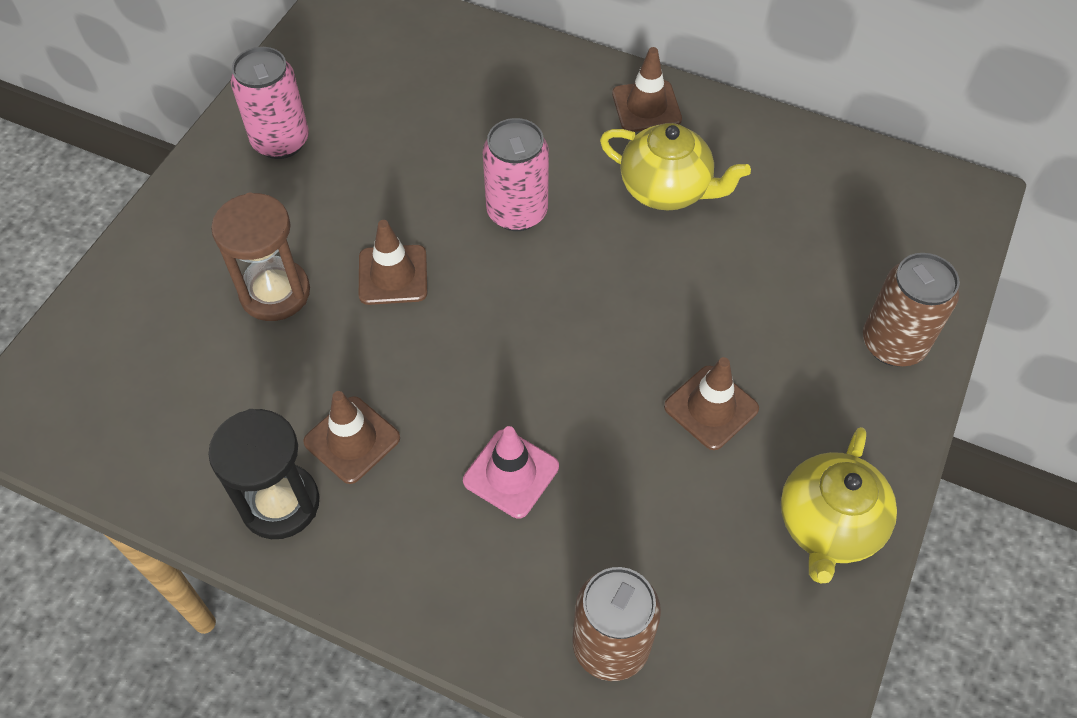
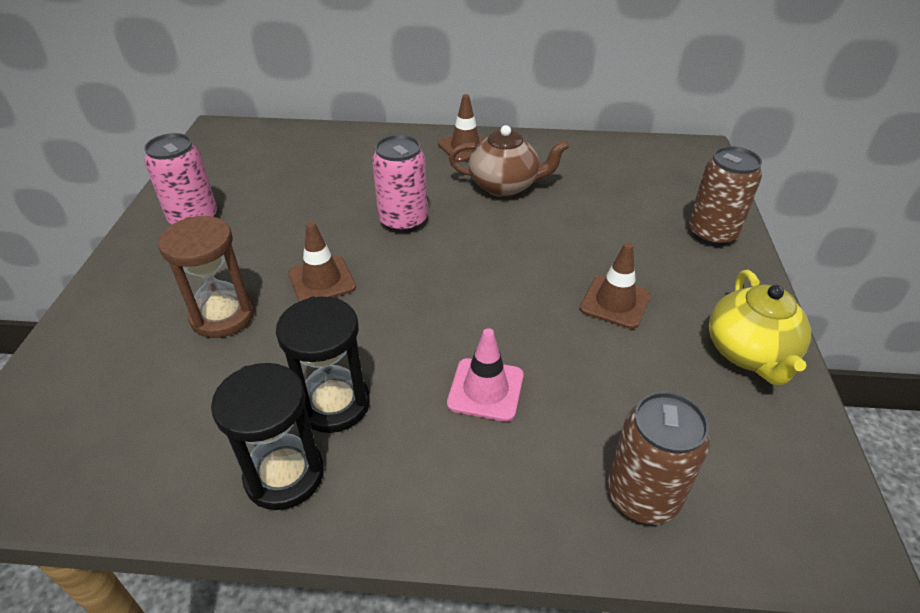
camera: 20 degrees left, 15 degrees down
(352, 440) = (334, 404): brown traffic cone -> black hourglass
(666, 189) = (505, 186): yellow teapot -> brown teapot

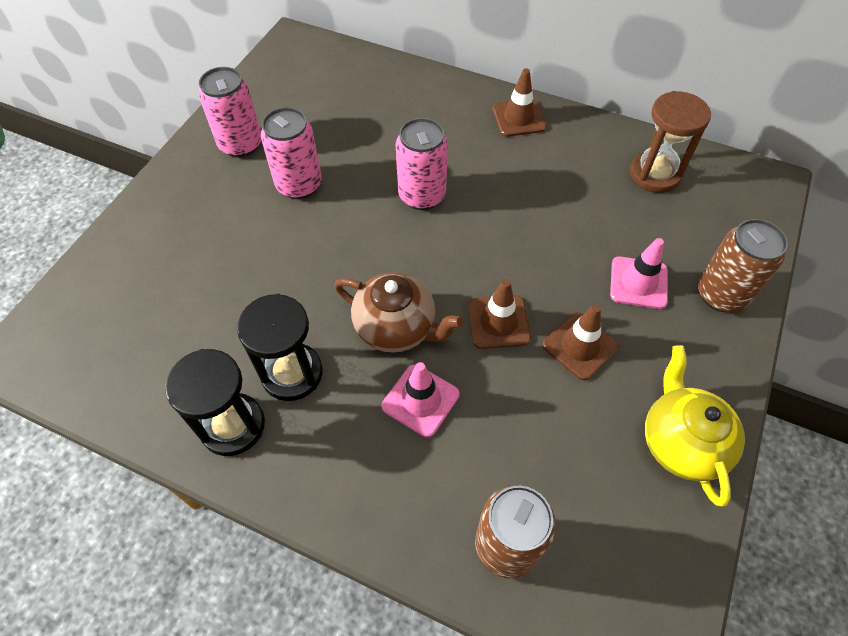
camera: 20 degrees right, 15 degrees up
(222, 316) = (233, 257): brown hourglass -> brown hourglass (654, 174)
(272, 239) = (299, 185): none -> pink can
(322, 280) = (325, 243): brown traffic cone -> brown traffic cone (498, 322)
(505, 186) = (536, 178): brown teapot -> brown teapot (397, 328)
(638, 242) = (638, 283): none -> pink traffic cone
(749, 354) = (681, 442): yellow teapot -> yellow teapot turned 150 degrees clockwise

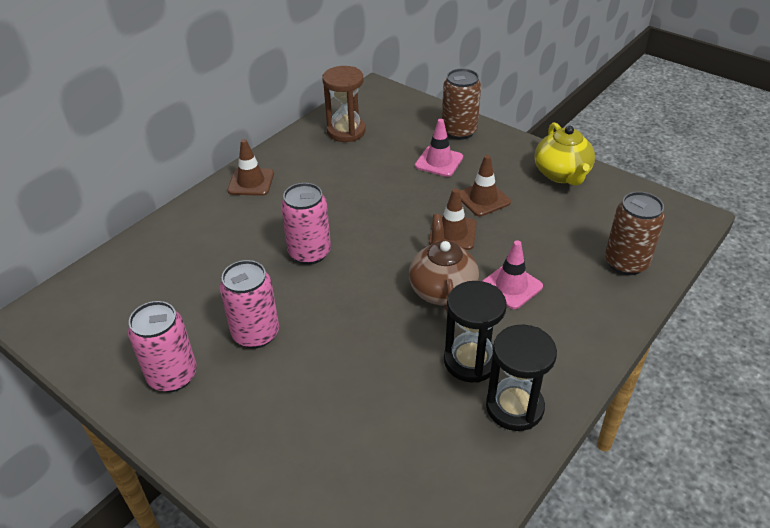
camera: 75 degrees left, 15 degrees down
(397, 328) = (442, 289): brown teapot -> brown teapot turned 45 degrees counterclockwise
(681, 442) = (562, 174): yellow teapot -> yellow teapot turned 105 degrees counterclockwise

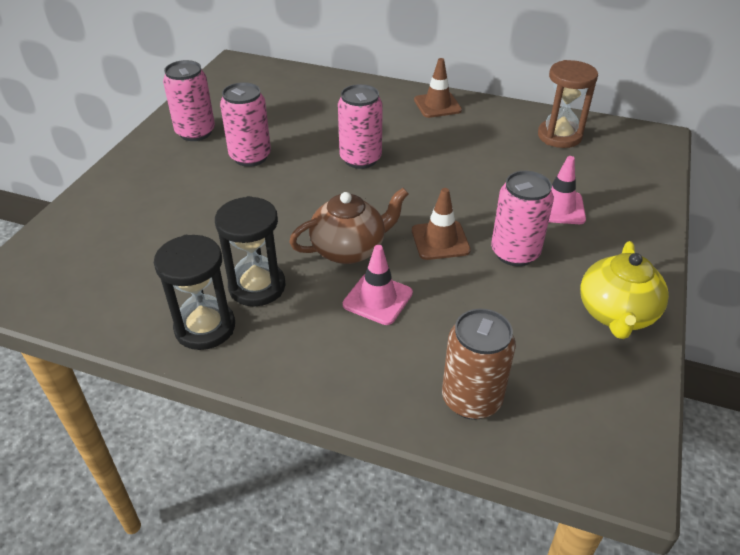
camera: 70 degrees right, 0 degrees up
(459, 131) = (631, 212): brown can -> none
(483, 199) = (515, 253): brown traffic cone -> pink can
(562, 174) = (616, 314): yellow teapot -> yellow teapot turned 45 degrees counterclockwise

